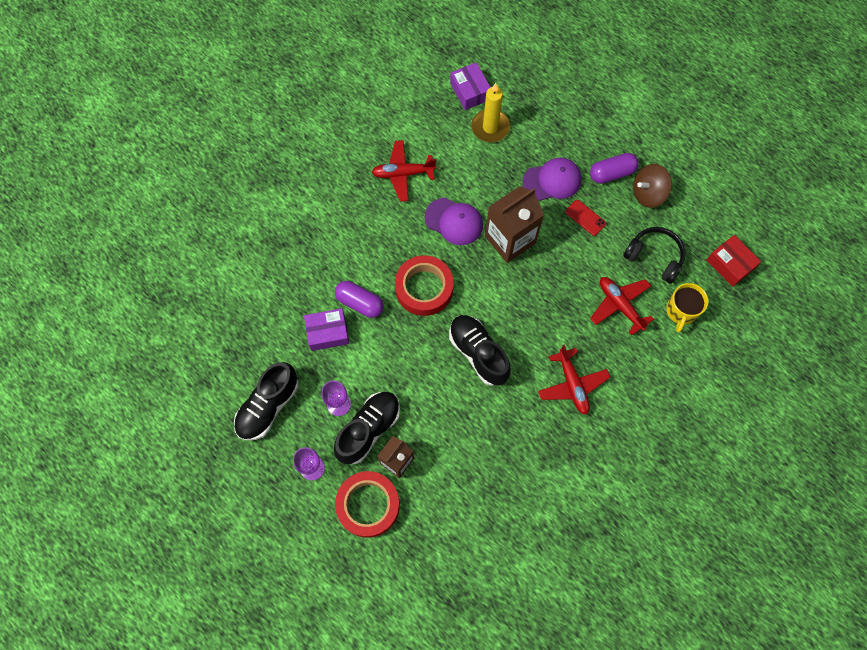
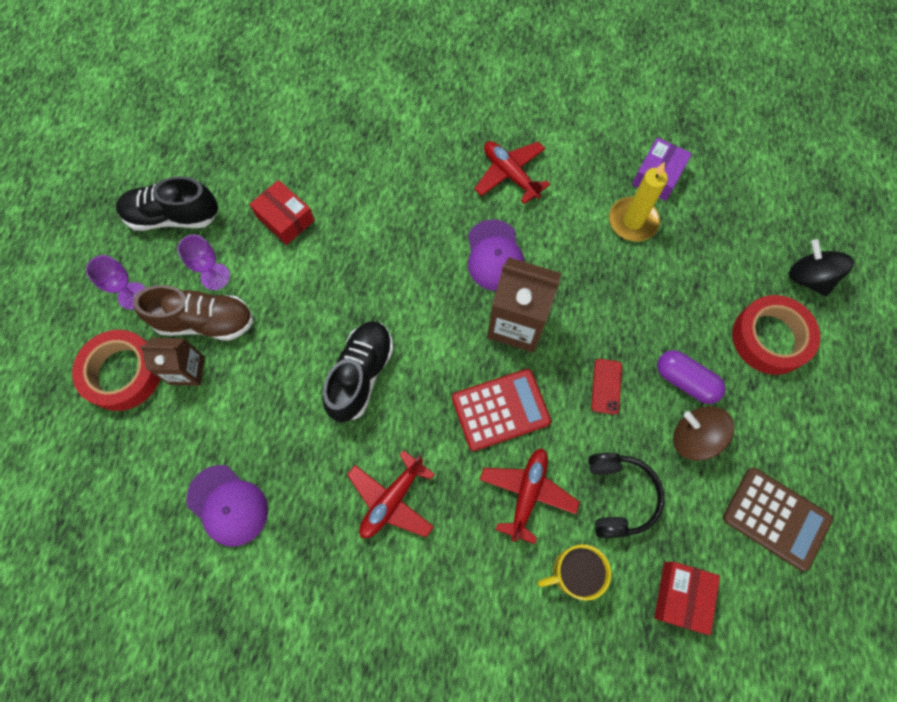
camera: 55 degrees right, 0 degrees up
(328, 332) = (285, 218): purple box -> red box
(360, 303) = (337, 226): purple capsule -> none
(369, 429) = (205, 322): black shoe -> brown shoe
(424, 288) = (397, 275): red tape -> red tape (770, 338)
(552, 181) = (622, 323): purple cap -> purple cap (228, 505)
(559, 286) = (500, 410): none -> red calculator
(596, 63) = (808, 278): none -> black spinning top
(720, 186) = (775, 518): none -> brown calculator

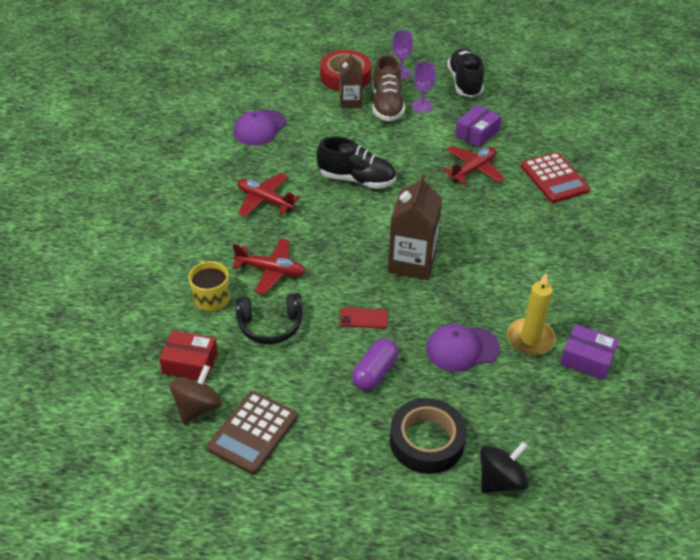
camera: 85 degrees right, 25 degrees down
(285, 218) = (477, 133): red box -> purple box
(494, 255) = (472, 247): purple cap -> purple cap (462, 349)
(500, 410) = (337, 254): red calculator -> red calculator (554, 178)
(510, 175) = (555, 255): red plane -> red plane (473, 170)
(694, 438) = (322, 377): brown spinning top -> brown spinning top (198, 407)
(770, 338) = (427, 441): red tape -> black tape

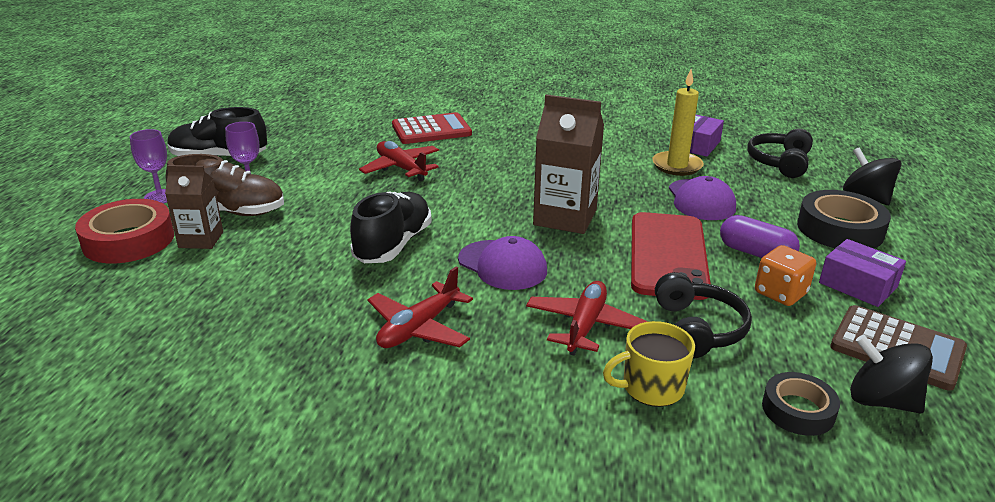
camera: 85 degrees left, 15 degrees down
(190, 363) = (798, 410): red box -> black tape
(198, 407) = (881, 400): brown spinning top -> black spinning top
(260, 128) = (216, 329): purple cap -> purple cap (502, 265)
(318, 378) = (780, 293): none -> orange dice
(363, 318) = (668, 255): red phone -> red phone, size x2.39
(477, 133) = (330, 160): purple box -> purple box (858, 285)
(564, 423) = (780, 163): none -> black headphones

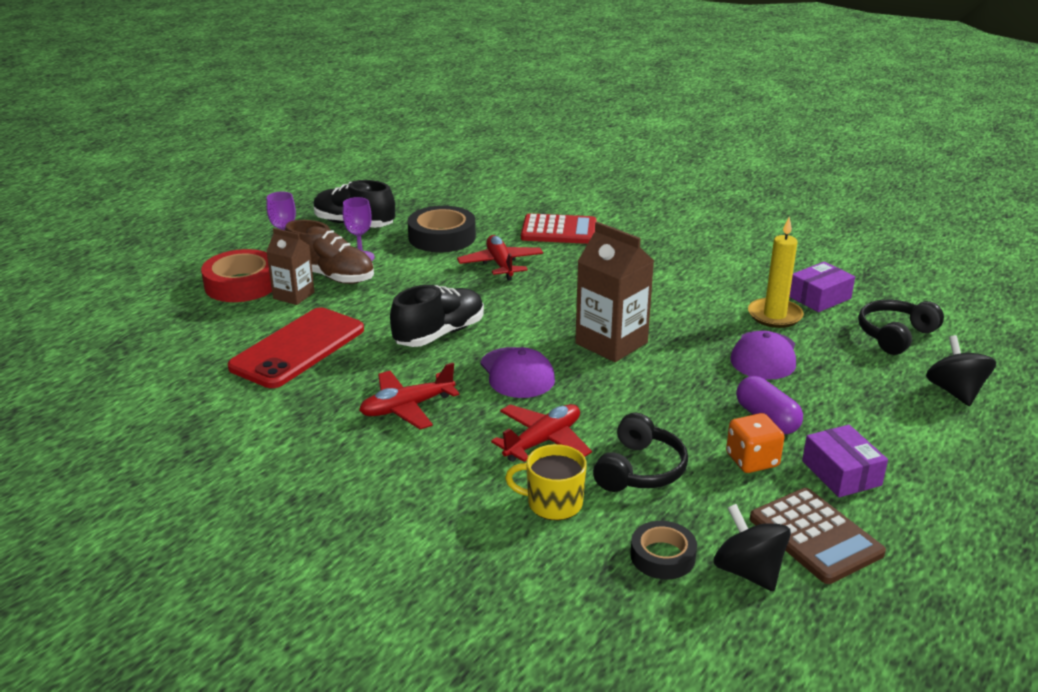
camera: 25 degrees right, 0 degrees up
(668, 255) = (676, 400): red phone -> red phone (298, 348)
(840, 229) = (884, 417): black tape -> black tape (442, 237)

